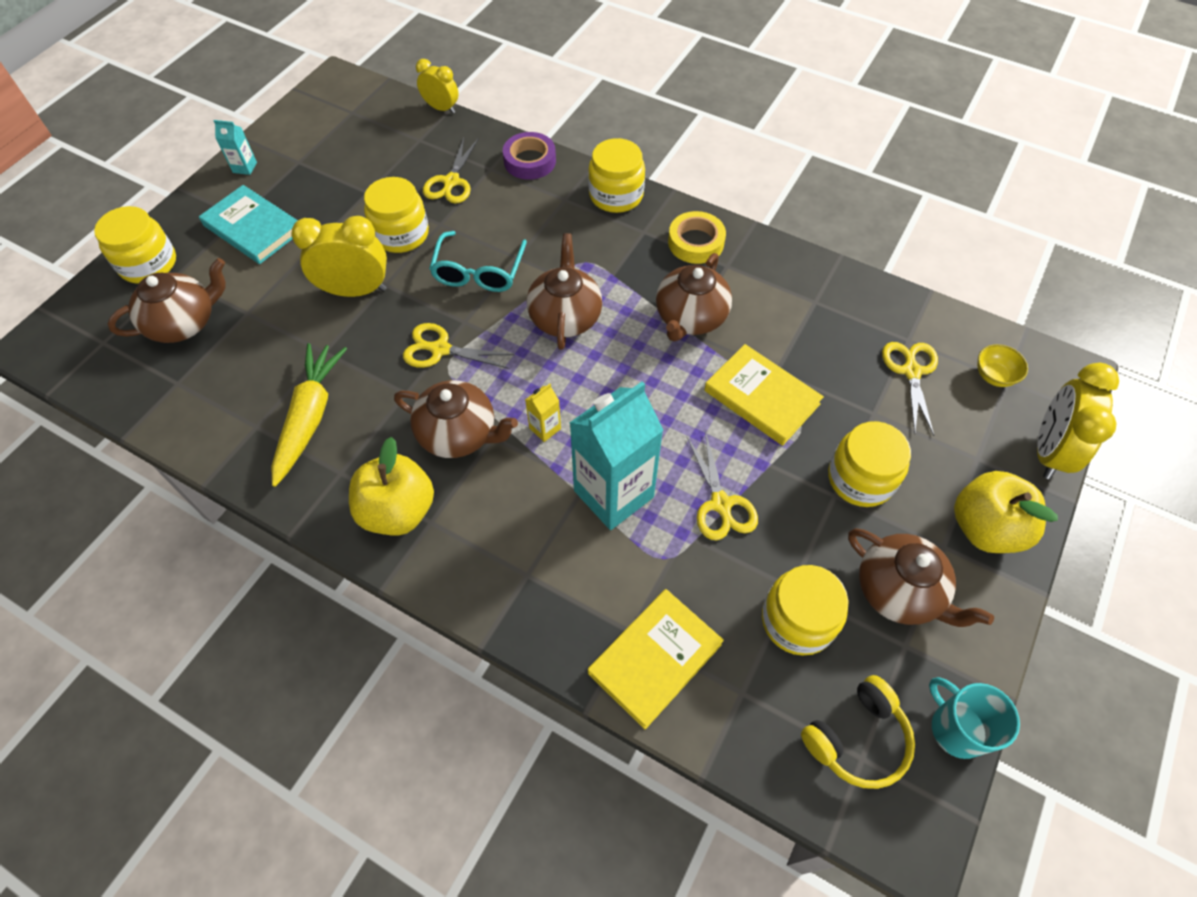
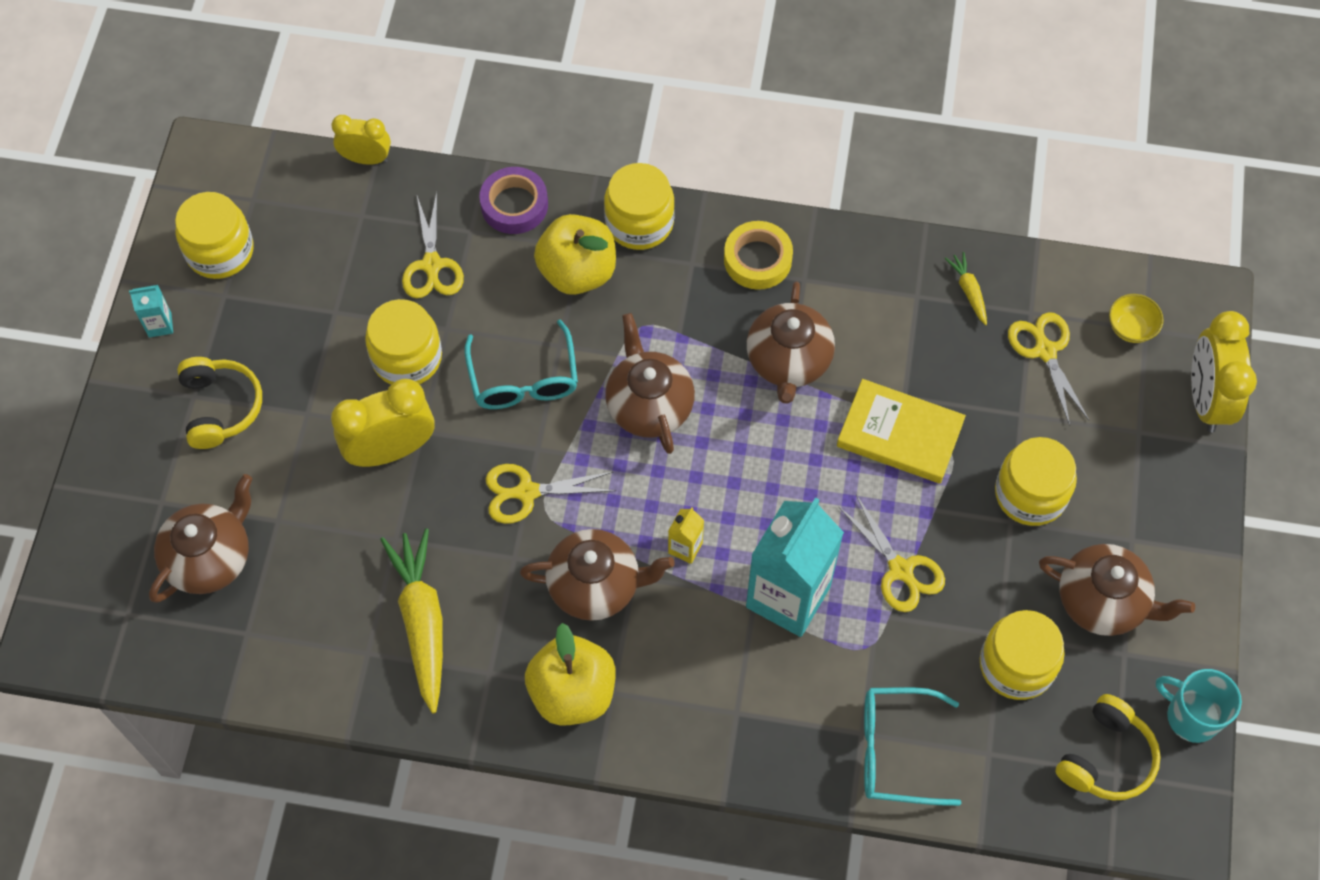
camera: 20 degrees left, 5 degrees up
(148, 264) = (119, 496): yellow jar -> yellow jar (220, 251)
(253, 228) = (220, 407): turquoise book -> yellow headphones
(655, 659) = (895, 751): yellow book -> turquoise glasses
(860, 310) = (968, 291): none -> yellow carrot
(985, 528) = (1166, 506): yellow apple -> yellow apple (577, 272)

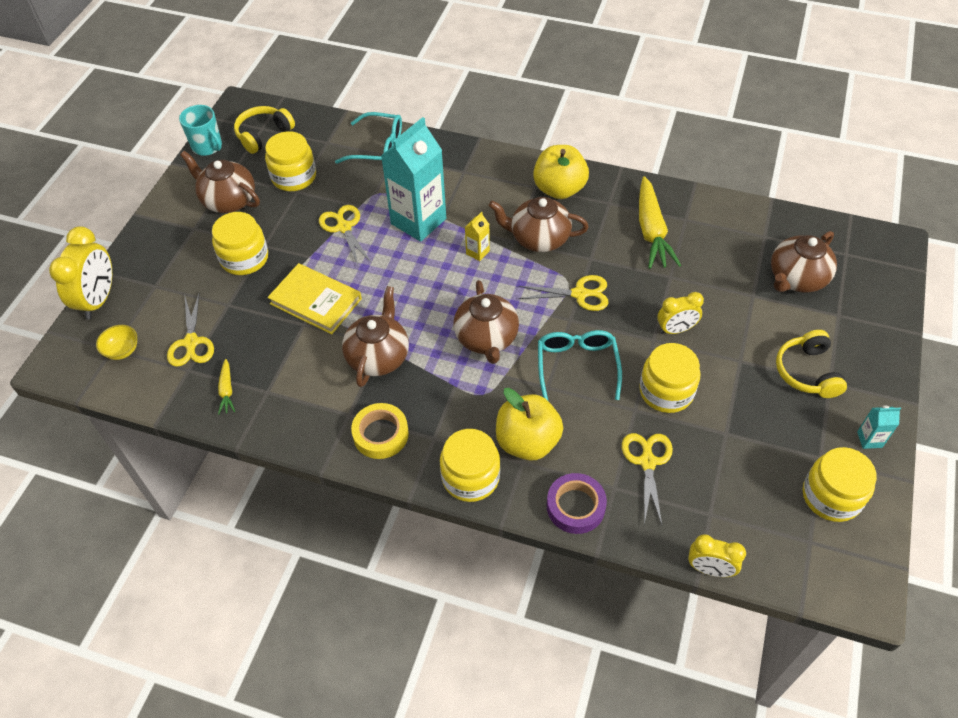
camera: 170 degrees left, 10 degrees down
(391, 450) = (676, 330): yellow clock -> yellow clock, size x0.61

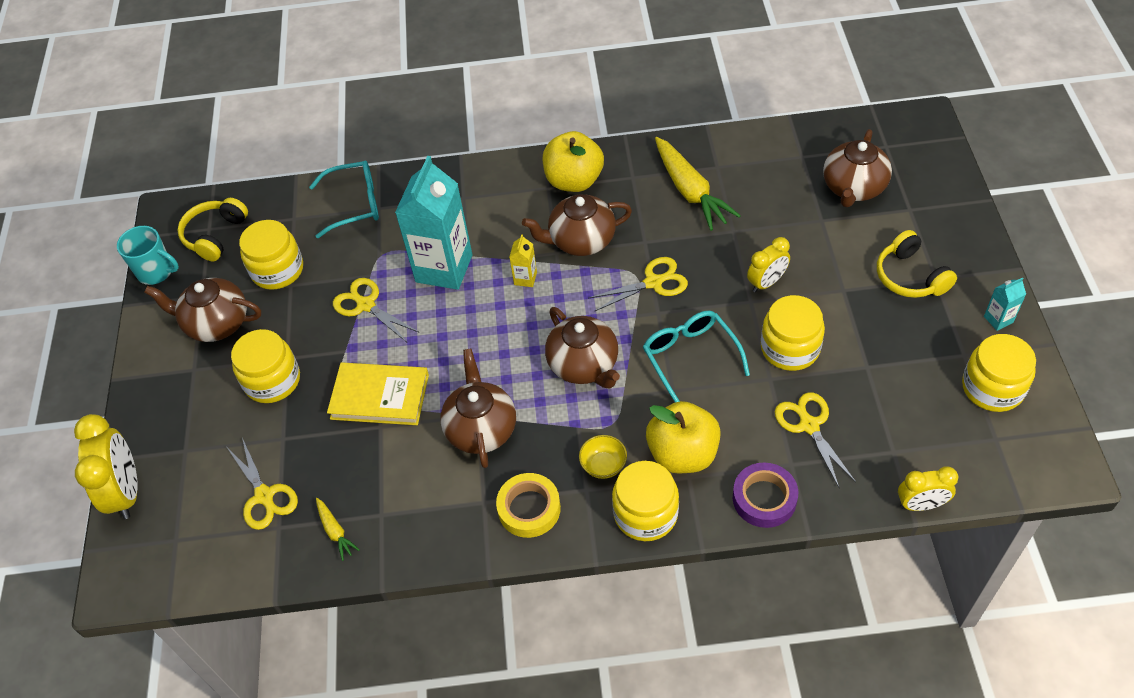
camera: 20 degrees left, 0 degrees up
(122, 351) = (189, 537): yellow bowl -> yellow bowl (603, 465)

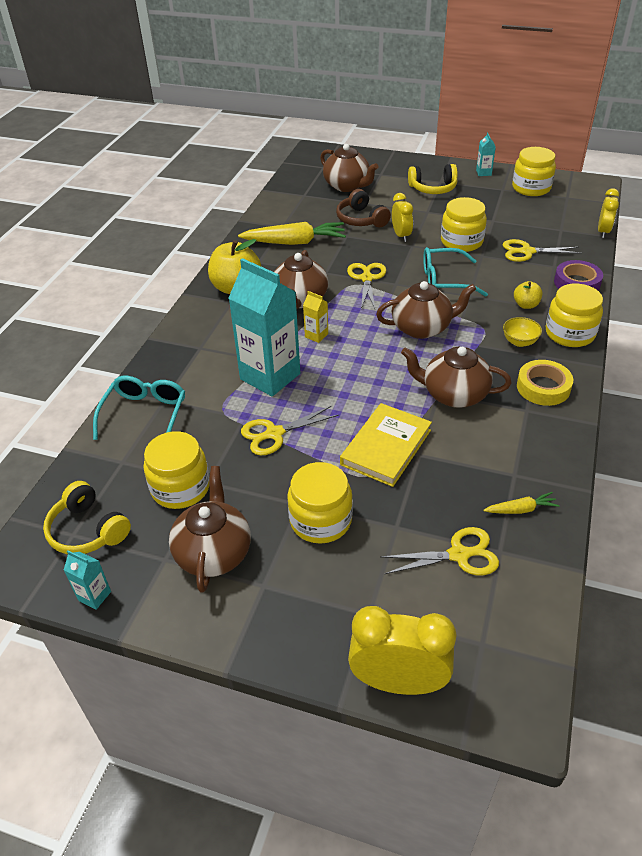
camera: 70 degrees left, 10 degrees down
(156, 272) = (94, 596): turquoise mug -> turquoise carton
(216, 323) = (214, 552): brown teapot -> brown teapot turned 150 degrees clockwise
(682, 454) = (526, 305): yellow apple -> yellow apple, size x0.50
(779, 231) = (361, 219): none -> brown headphones

